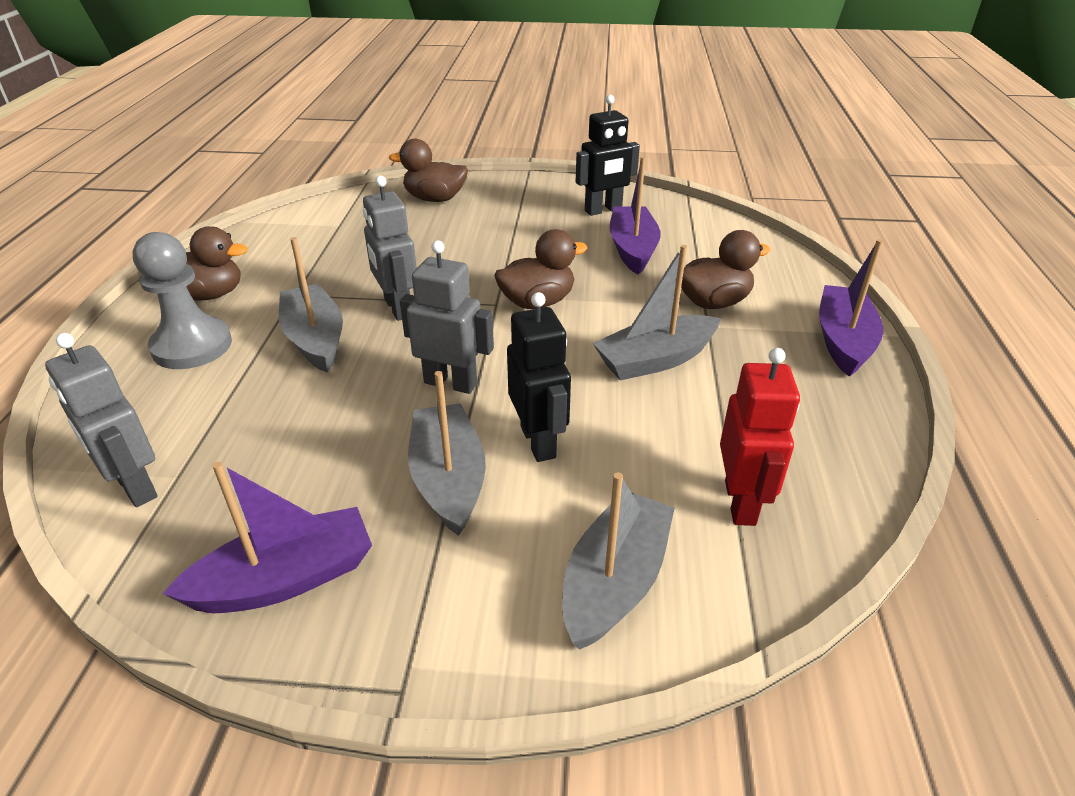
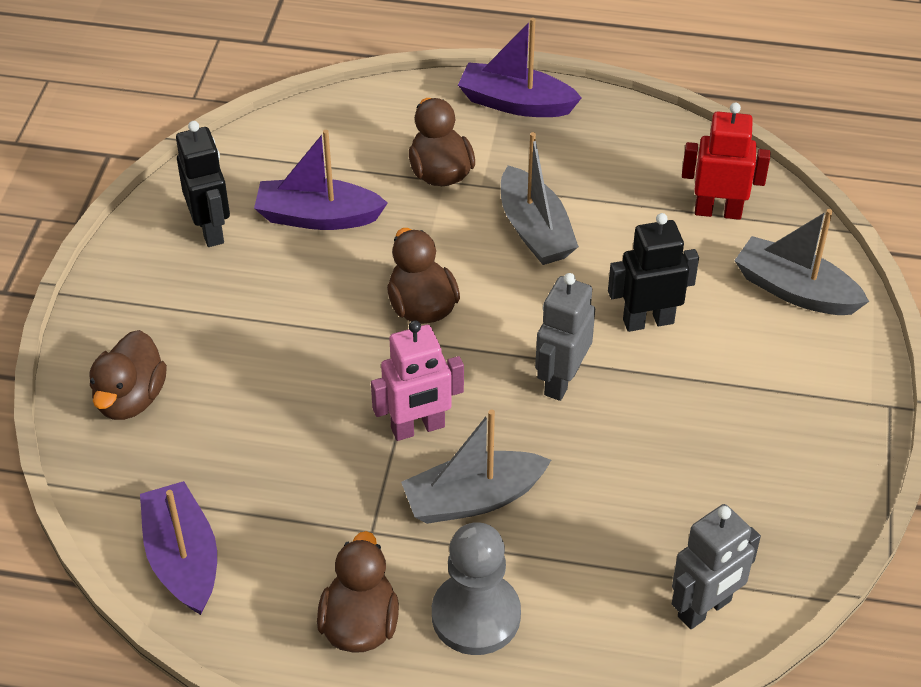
camera: 85 degrees left, 10 degrees up
(285, 579) = (803, 480): purple boat -> purple boat (183, 559)
(397, 308) = (418, 428): grey robot -> pink robot
(448, 479) = (694, 382): grey boat -> none

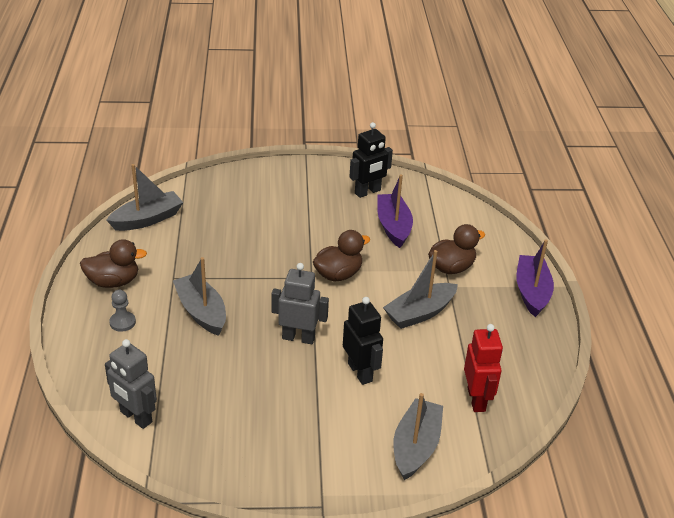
camera: 75 degrees right, 10 degrees down
(130, 399) = (243, 187): brown duck -> none
(183, 559) = (147, 219): purple boat -> grey boat
(418, 428) = (247, 285): pink robot -> none
(476, 616) = (122, 322): grey pawn -> grey pawn, size x0.52

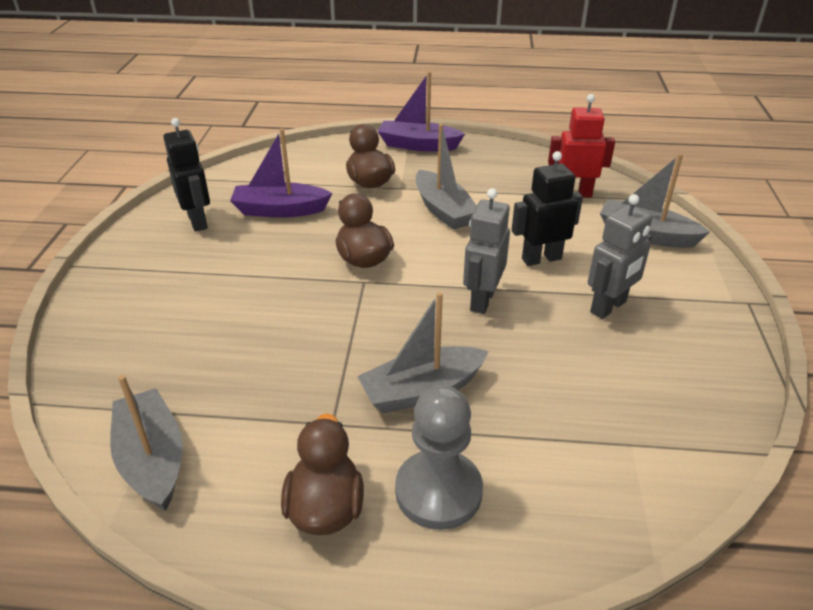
camera: 80 degrees left, 0 degrees up
(122, 322) = (438, 491): grey pawn -> grey pawn, size x1.93
(135, 417) = (653, 469): grey robot -> grey robot (609, 307)

